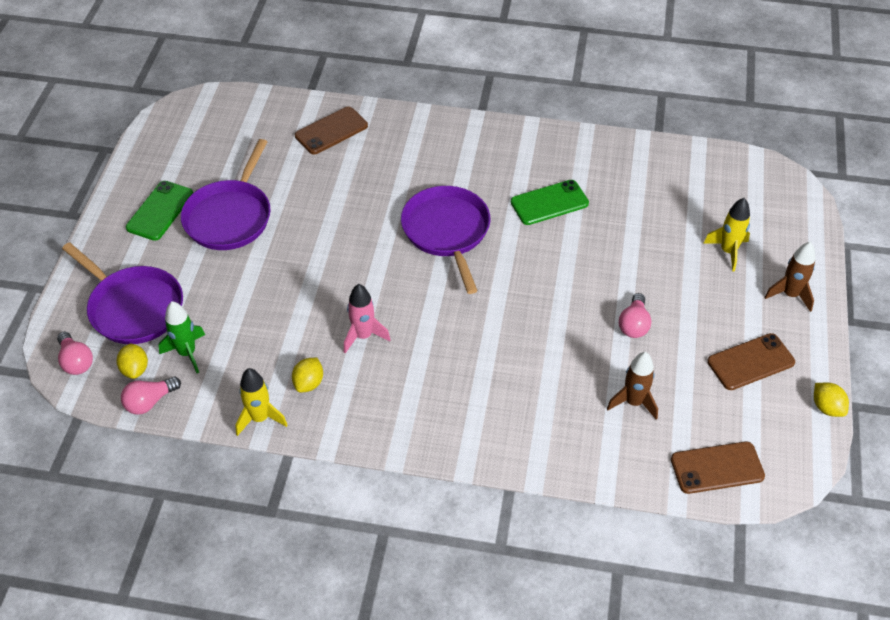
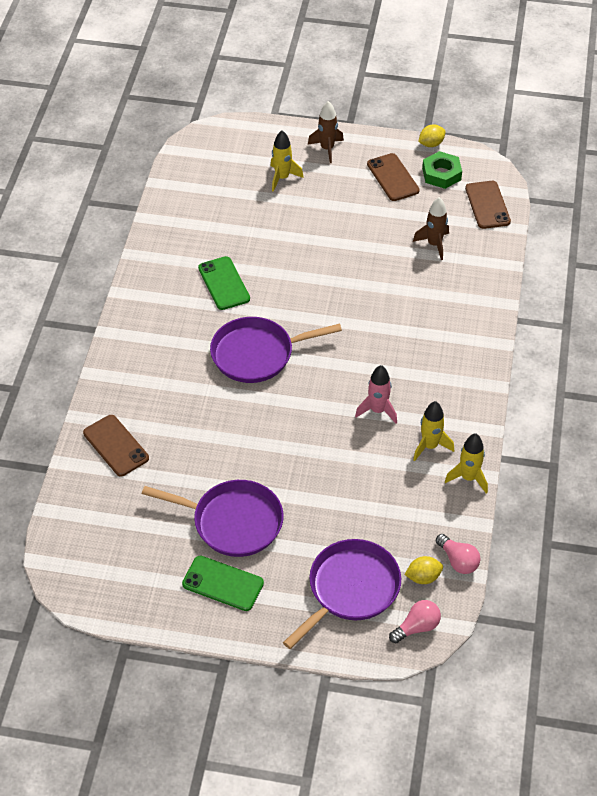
camera: 90 degrees left, 0 degrees up
(187, 353) = (402, 538): green rocket -> none
(309, 383) = (430, 446): yellow lemon -> yellow rocket
(634, 324) = (359, 239): pink light bulb -> none
(768, 417) = (441, 174): none -> green nut

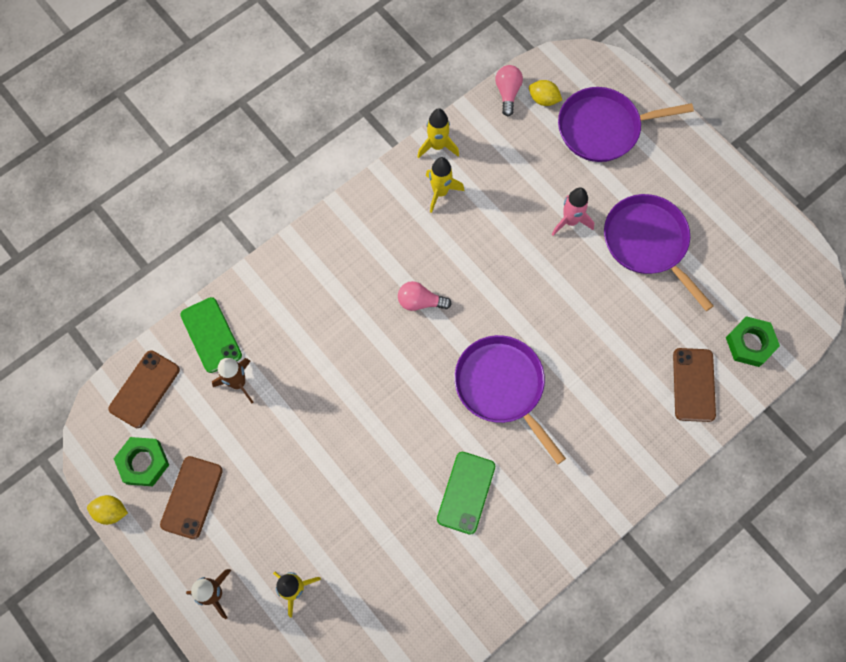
camera: 140 degrees left, 20 degrees up
(92, 503) = (750, 343): none -> green nut
(223, 584) = (694, 199): green phone -> green phone (211, 335)
(256, 354) = (502, 386): purple pan -> purple pan turned 150 degrees counterclockwise
(377, 410) = (451, 253): pink rocket -> pink rocket (570, 221)
(417, 627) = (580, 70): pink light bulb -> pink light bulb (420, 302)

